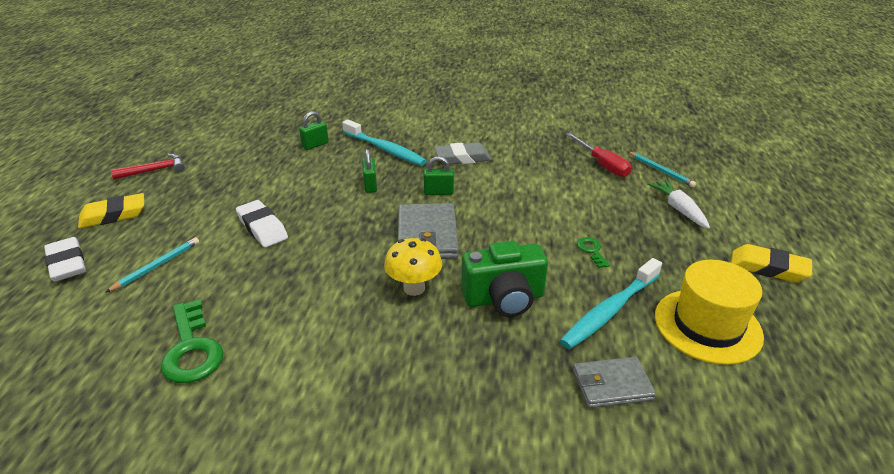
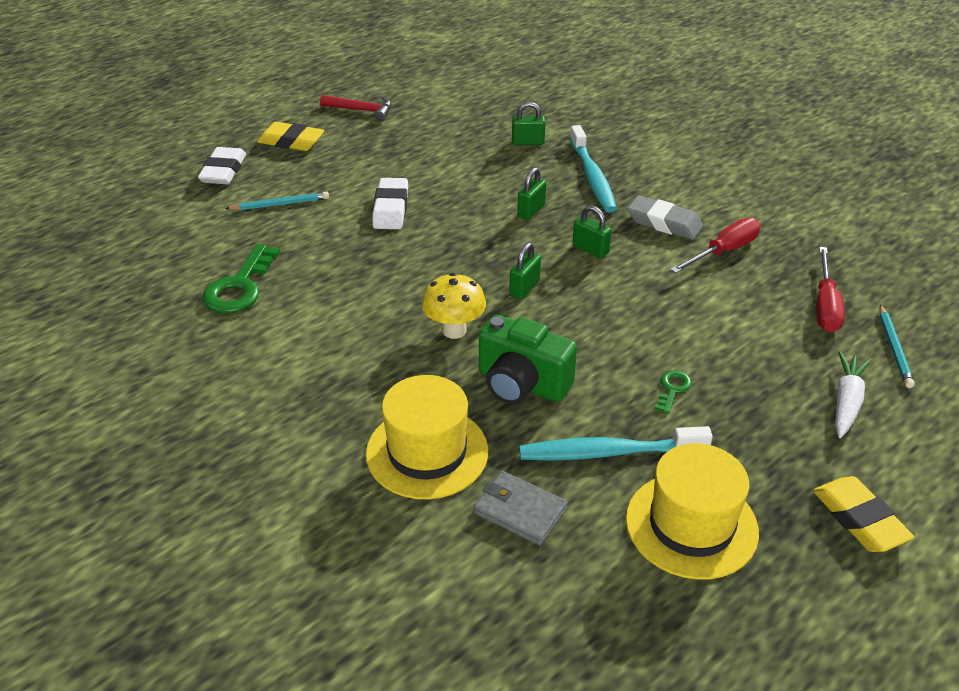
camera: 40 degrees right, 5 degrees up
(427, 236) = (524, 288): grey wallet -> green padlock
(502, 386) = (427, 452): none -> yellow hat
(515, 159) = (724, 251): none -> red screwdriver

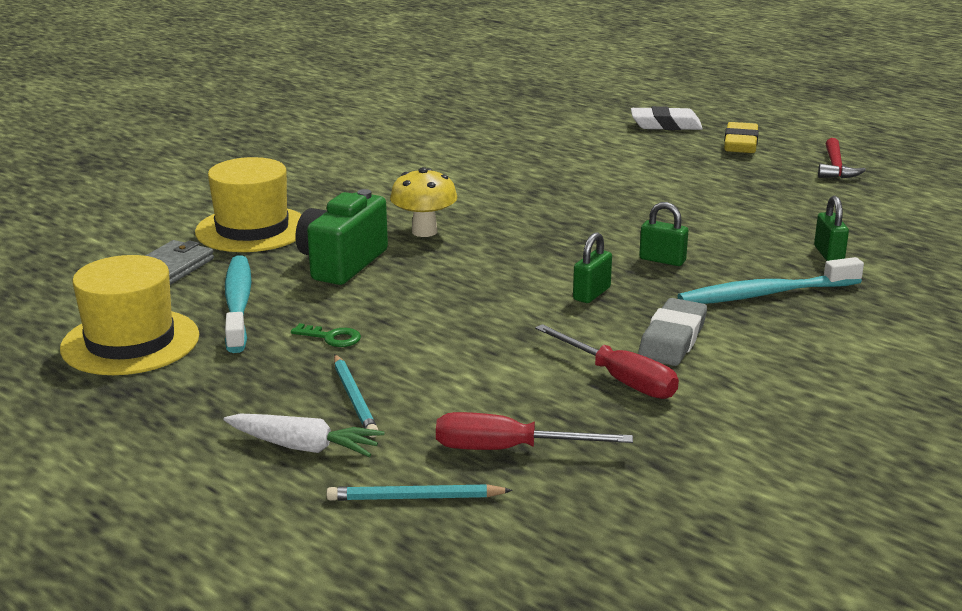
camera: 85 degrees right, 15 degrees down
(240, 286) = (478, 149): green key -> none
(280, 204) = (617, 150): turquoise pencil -> turquoise pencil (354, 398)
(391, 209) = (632, 193): white eraser -> none
(524, 288) = (503, 260): green padlock -> none
(859, 519) = (107, 436): yellow eraser -> none

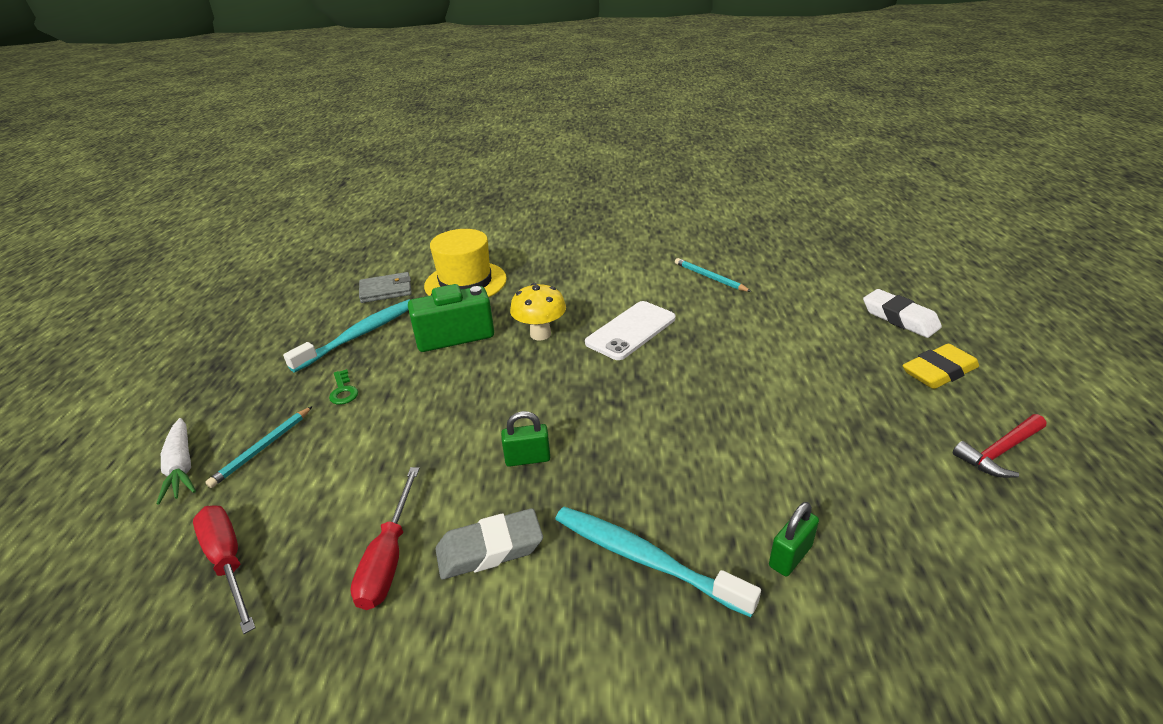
camera: 50 degrees right, 10 degrees up
(130, 342) = (279, 333): yellow hat -> none
(415, 498) = (131, 556): turquoise pencil -> turquoise pencil (710, 277)
(496, 200) = (631, 330): none -> white phone
(662, 260) = (635, 460): green padlock -> none

